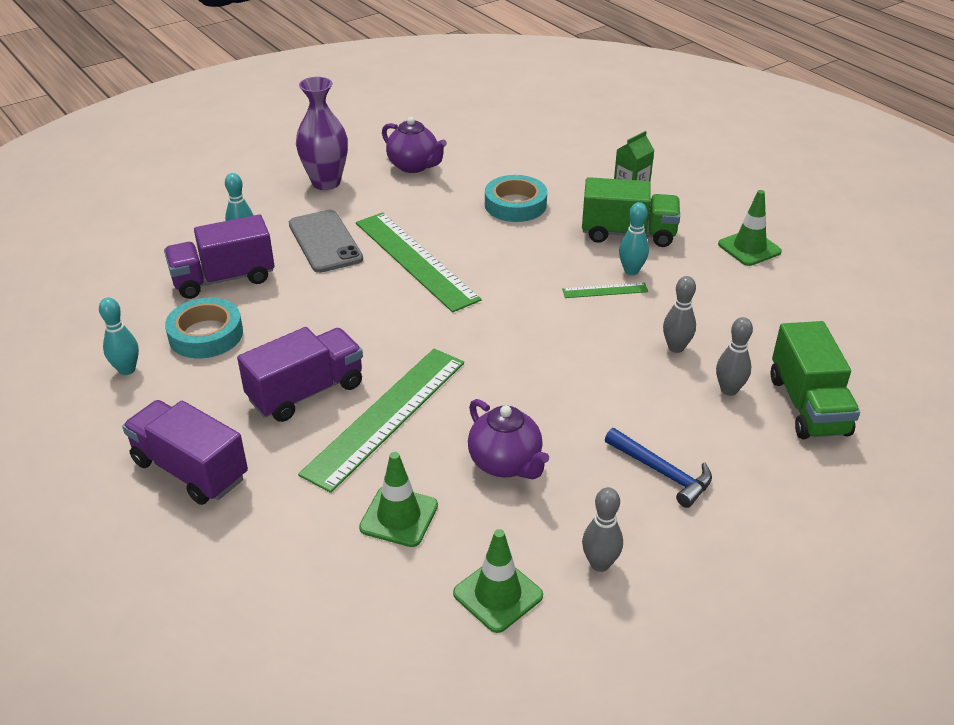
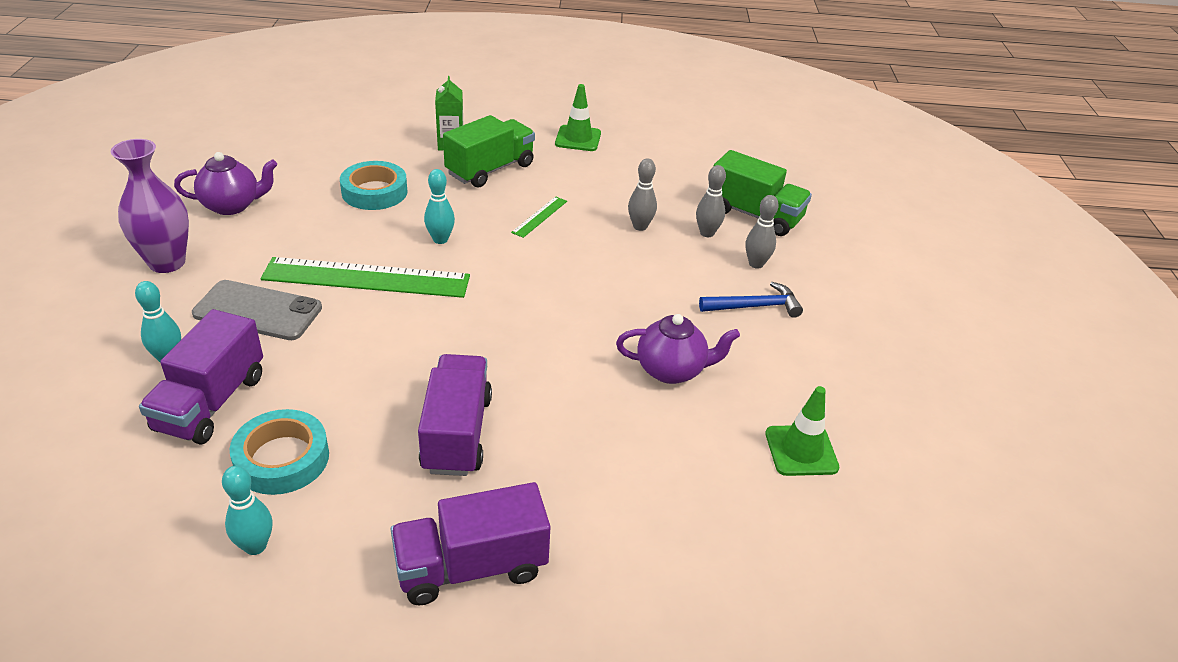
camera: 55 degrees left, 0 degrees up
(386, 416) = (545, 402): green ruler -> none
(399, 516) = (671, 459): green traffic cone -> none
(600, 564) = (814, 384): grey bowling pin -> grey bowling pin (756, 264)
(631, 271) = (534, 193): turquoise bowling pin -> turquoise bowling pin (440, 239)

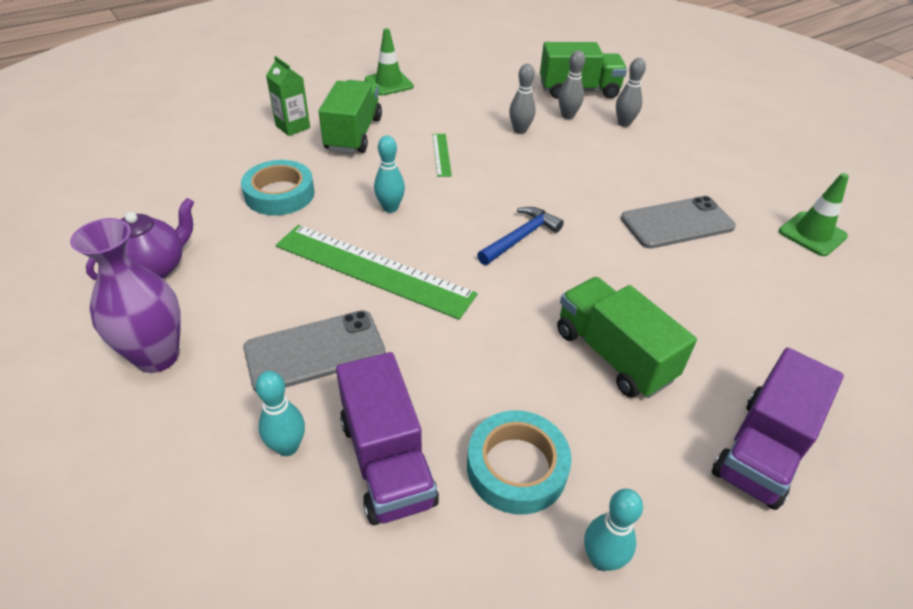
camera: 35 degrees left, 5 degrees up
(366, 278) = (373, 270): green ruler -> green ruler turned 60 degrees clockwise
(457, 433) = (613, 355): purple truck -> green truck
(671, 370) = (677, 223): purple teapot -> grey phone
(754, 306) = (662, 153): blue hammer -> blue hammer (520, 238)

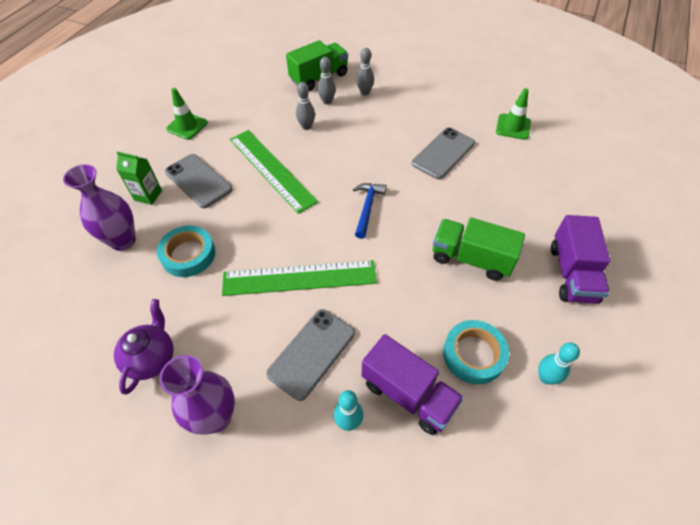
camera: 30 degrees left, 10 degrees up
(231, 155) = (123, 241): none -> purple vase
(353, 134) = (198, 181): green truck -> grey phone
(390, 208) = (272, 227): turquoise bowling pin -> none
(441, 154) = (271, 169): green ruler -> green ruler, size x2.27

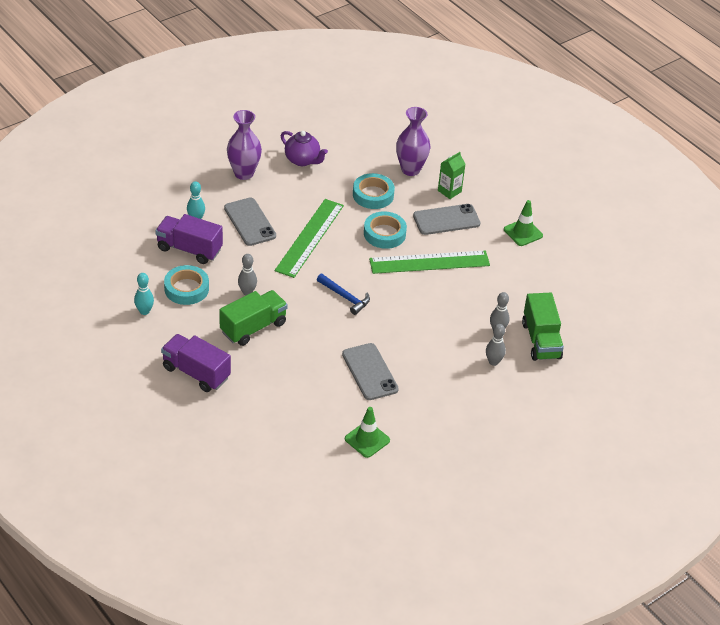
camera: 115 degrees right, 10 degrees down
(250, 218) = (384, 234): none -> turquoise tape
(306, 127) = (469, 302): grey bowling pin -> grey bowling pin (247, 292)
(408, 394) = (189, 249): purple truck -> purple truck turned 45 degrees clockwise

